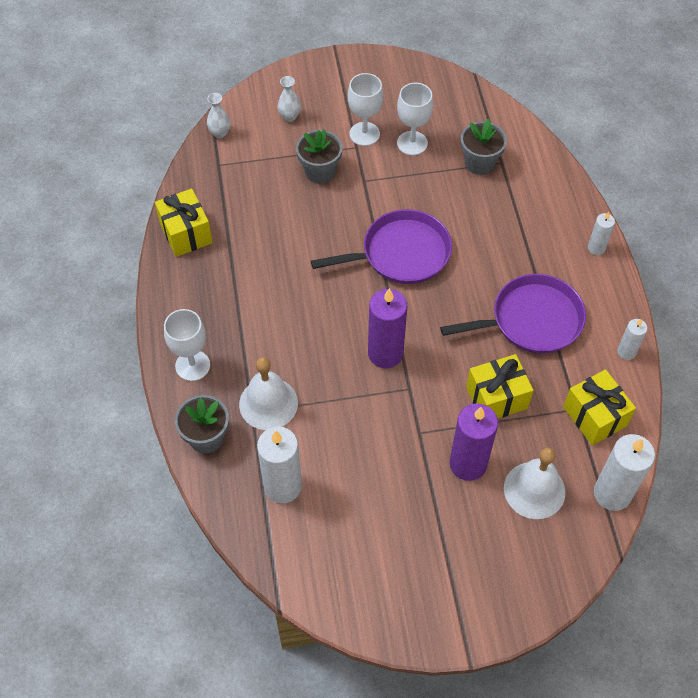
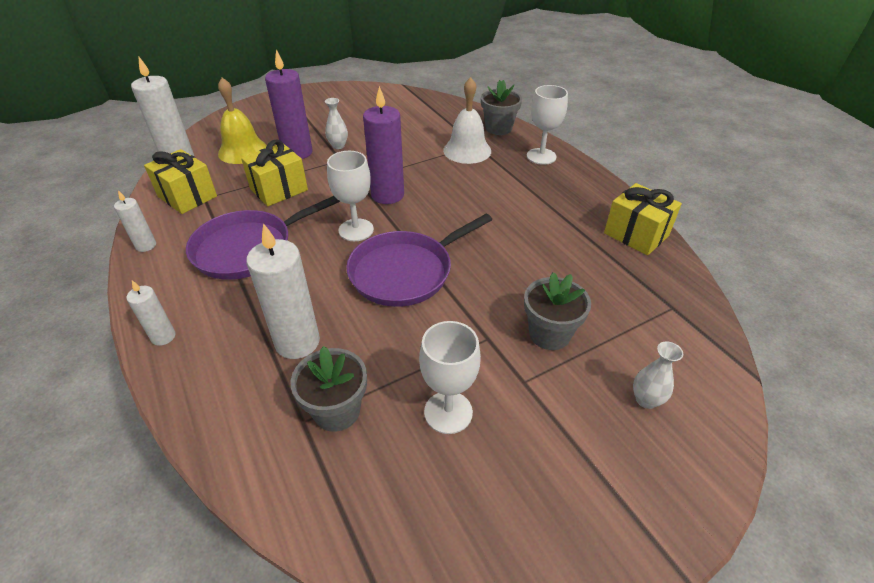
camera: 160 degrees right, 15 degrees down
(220, 133) = (710, 346): white vase -> white vase (338, 146)
(283, 486) = (429, 120): white candle -> white candle (297, 342)
(364, 134) = (524, 405): white goblet -> white goblet (356, 230)
(534, 490) = (243, 151): white bell -> yellow bell

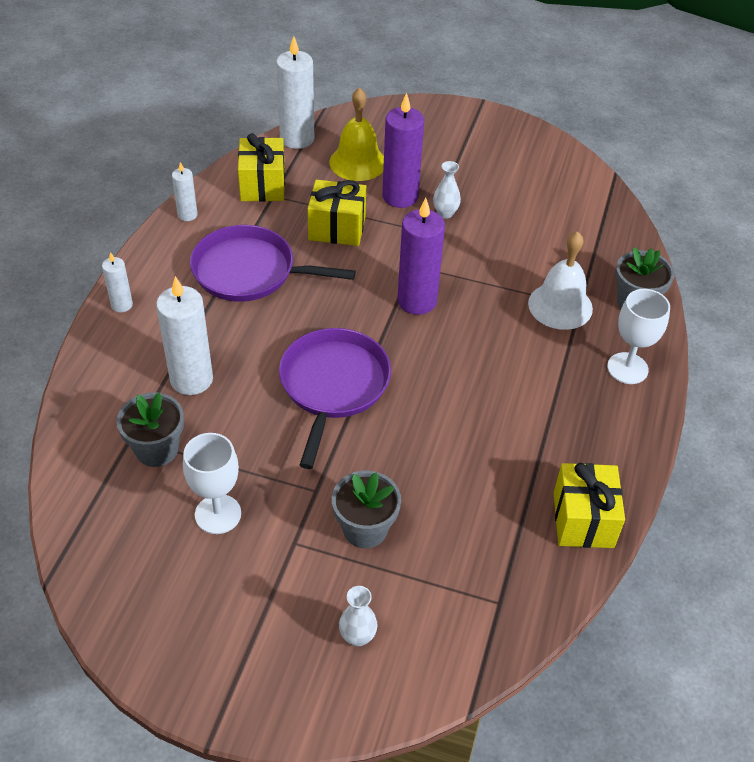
camera: 45 degrees right, 5 degrees up
(356, 230) = (346, 316): white goblet -> none
(405, 272) = (333, 386): purple pan -> purple pan turned 90 degrees clockwise

